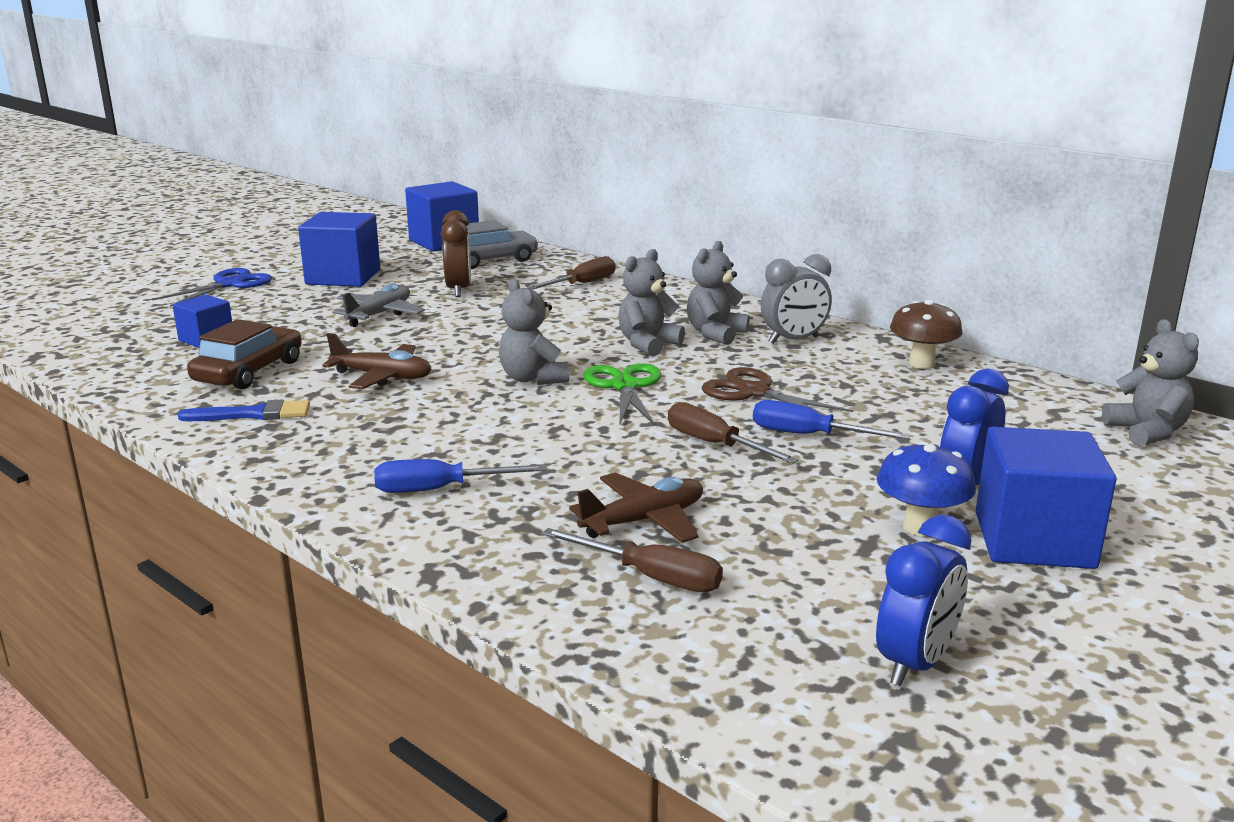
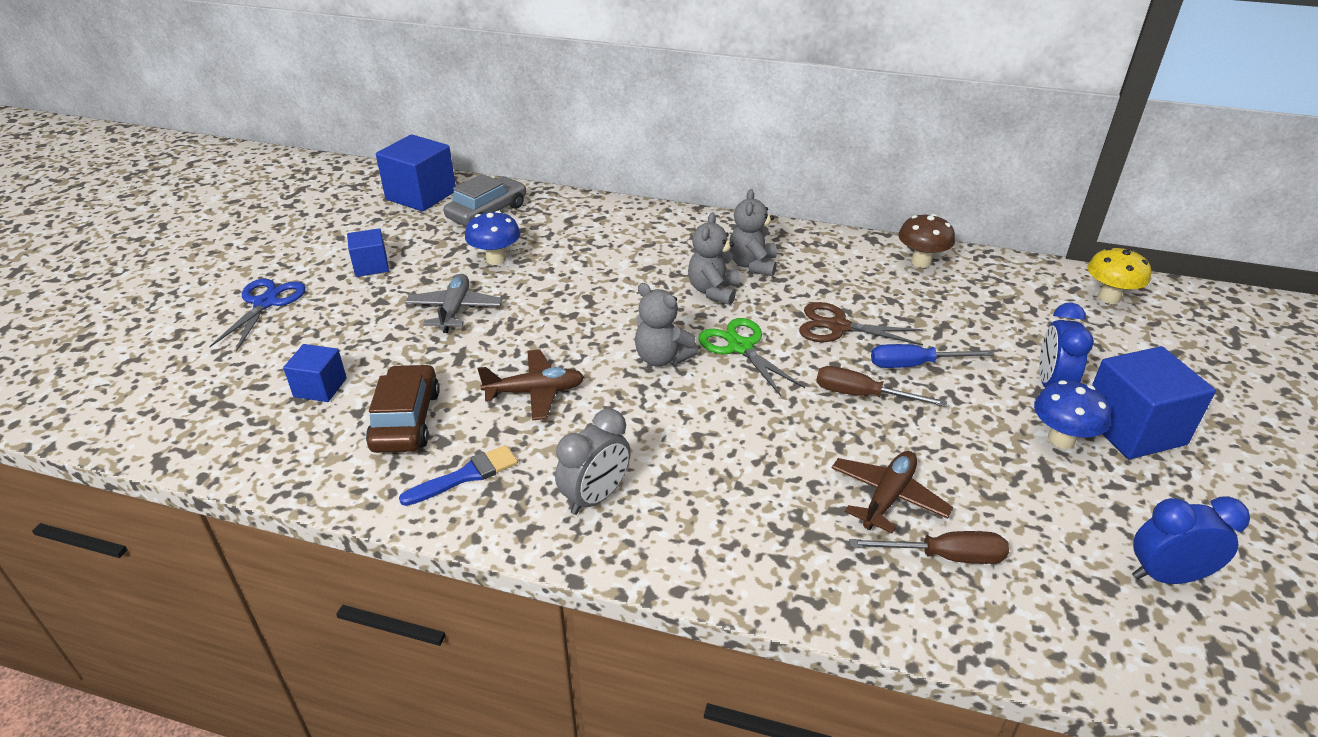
camera: 25 degrees left, 15 degrees up
(343, 277) = (371, 266): blue cube -> blue cube, size x0.57
(440, 489) = (711, 516): blue screwdriver -> none
(458, 290) = (496, 259): brown clock -> blue mushroom
(582, 284) = (594, 226): brown screwdriver -> none
(793, 340) = (814, 258): grey clock -> grey clock (595, 497)
(915, 663) = (1166, 576): blue clock -> blue clock turned 105 degrees counterclockwise
(1146, 432) = (1108, 298): grey teddy bear -> yellow mushroom

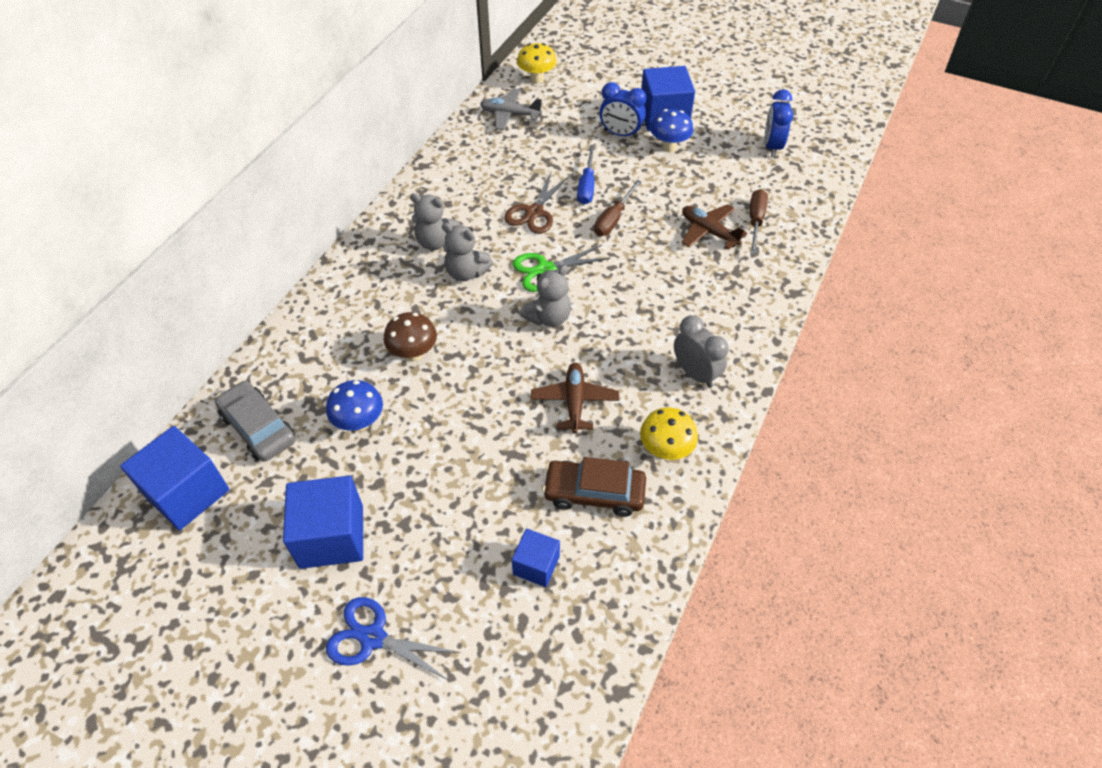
camera: 80 degrees left, 15 degrees up
(371, 266) = (331, 536): blue cube -> blue cube, size x1.76
(455, 310) = (439, 458): grey plane -> grey plane (510, 115)
(466, 476) = (665, 450): blue brush -> yellow mushroom
(921, 262) = (465, 149): brown mushroom -> brown mushroom (413, 354)

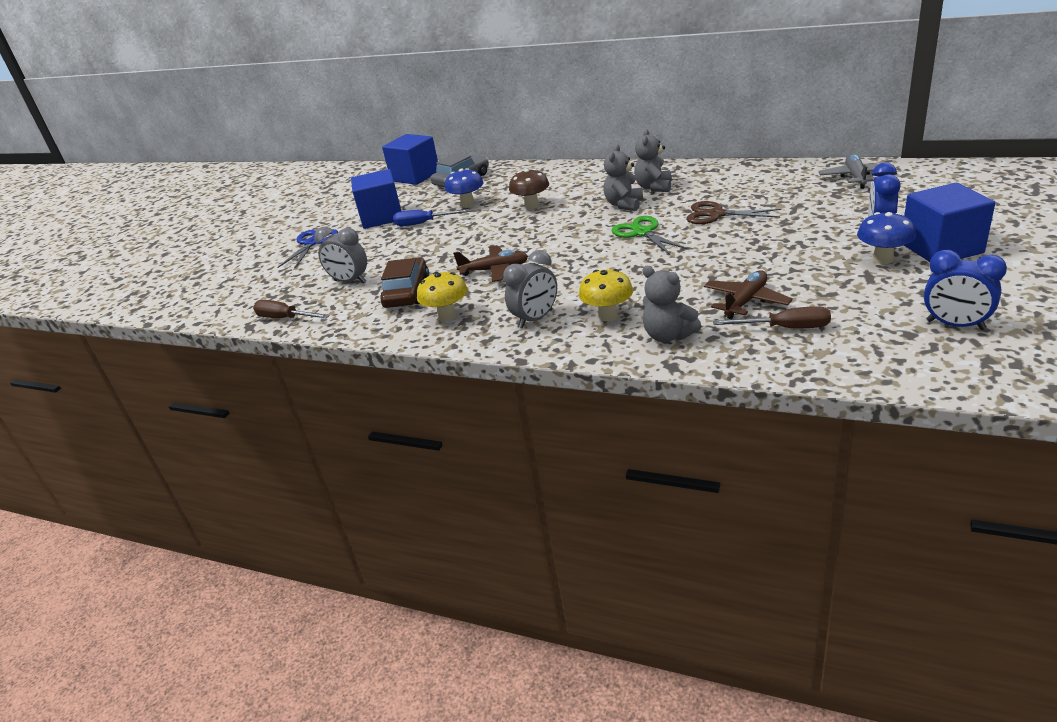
camera: 90 degrees right, 20 degrees down
(536, 565) = (350, 281): blue cube -> grey clock
(537, 79) = (933, 176): yellow mushroom -> yellow mushroom (608, 316)
(548, 317) = (585, 244): grey teddy bear -> grey teddy bear (668, 335)
(587, 186) = (773, 229): blue screwdriver -> blue screwdriver (423, 223)
(613, 219) = (731, 249): brown screwdriver -> brown screwdriver (285, 318)
(772, 146) = (955, 325): blue clock -> blue clock turned 150 degrees counterclockwise

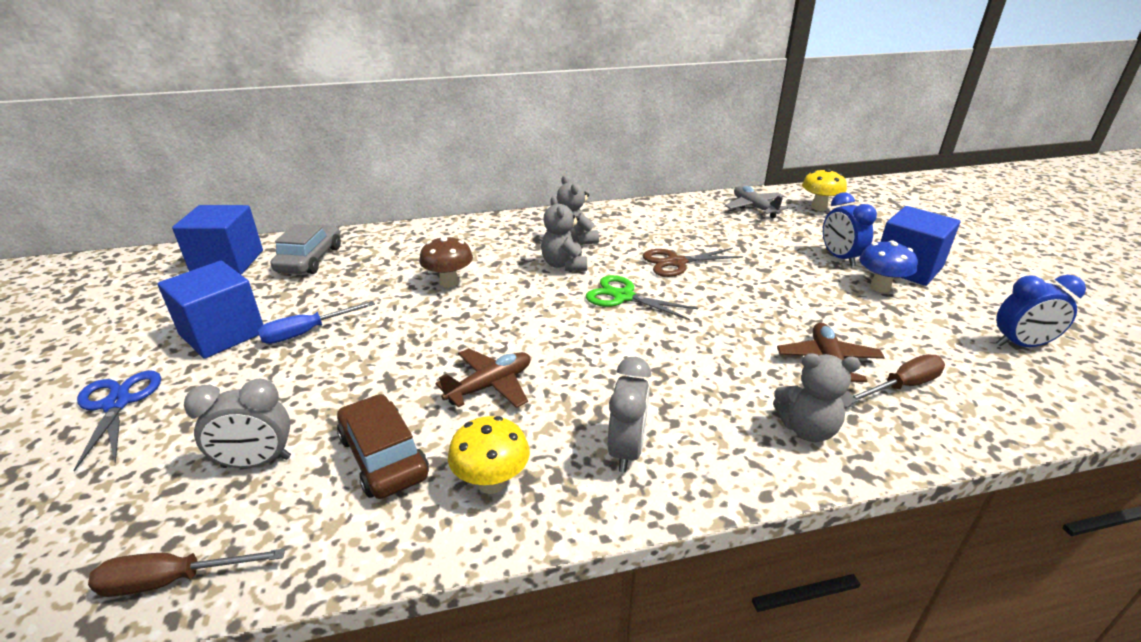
camera: 40 degrees left, 0 degrees up
(468, 204) = (352, 293): blue mushroom -> none
(608, 316) = (711, 420): yellow mushroom -> yellow mushroom (819, 207)

